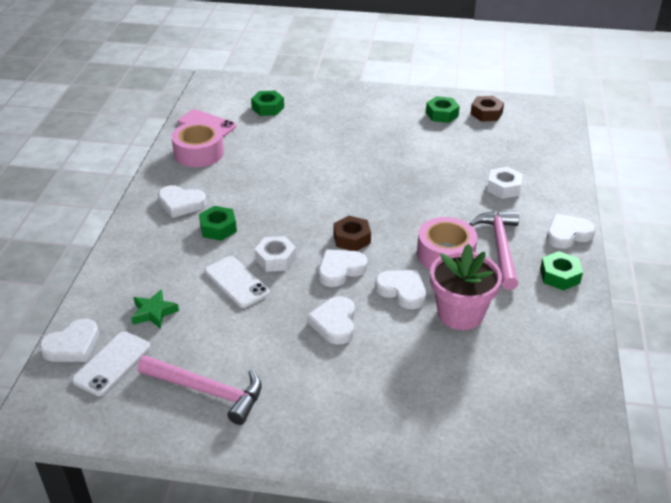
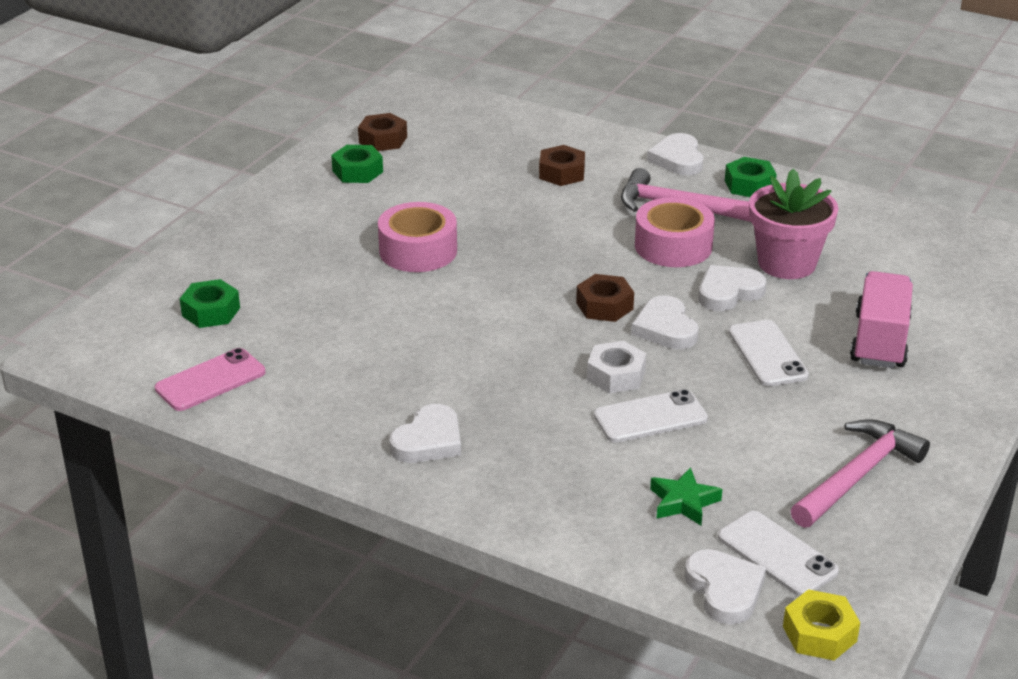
camera: 70 degrees left, 5 degrees down
(38, 395) = (819, 634): none -> yellow nut
(199, 153) = (294, 402): pink tape -> pink tape (418, 251)
(218, 228) = (515, 414): green nut -> none
(334, 323) = (767, 354): white heart -> white phone
(382, 380) = (879, 341): none -> pink truck
(503, 188) = (561, 173): white nut -> brown nut

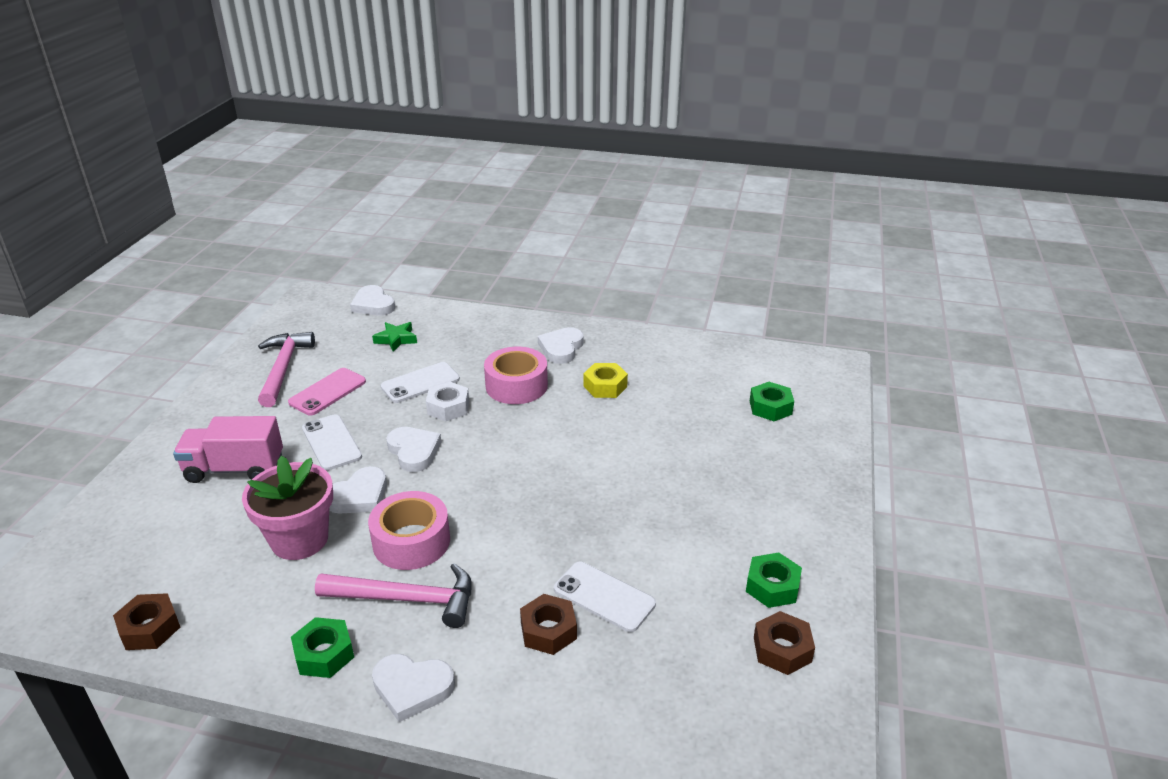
camera: 165 degrees right, 0 degrees up
(210, 380) = (724, 361): pink phone -> pink phone (328, 392)
(418, 251) = (648, 492): pink tape -> pink tape (516, 386)
(604, 306) = (467, 463): brown nut -> brown nut (150, 628)
(678, 159) = (412, 688): white heart -> white heart turned 120 degrees clockwise
(777, 554) = (342, 323): white phone -> white phone (604, 597)
(819, 634) = (325, 295): yellow nut -> yellow nut (605, 386)
(858, 476) = (283, 368): pink hammer -> pink hammer turned 150 degrees clockwise
(879, 341) = (235, 469): pink truck -> pink truck turned 90 degrees clockwise

